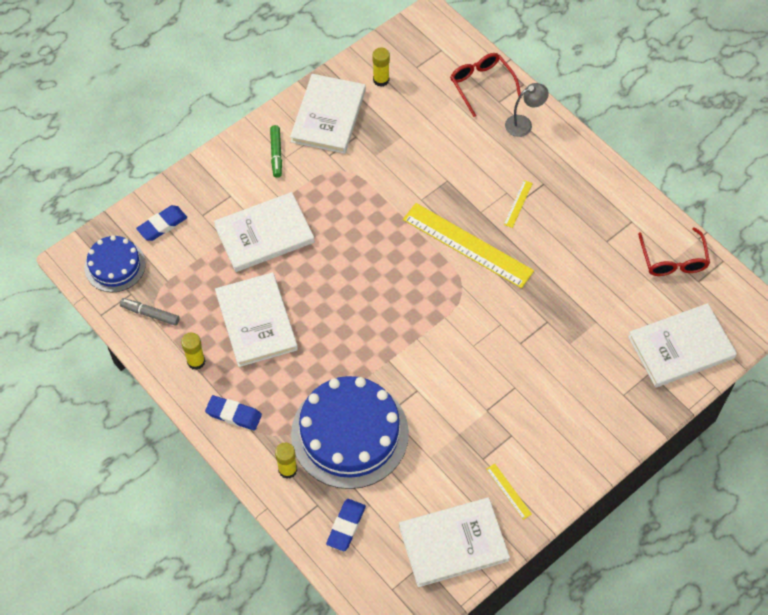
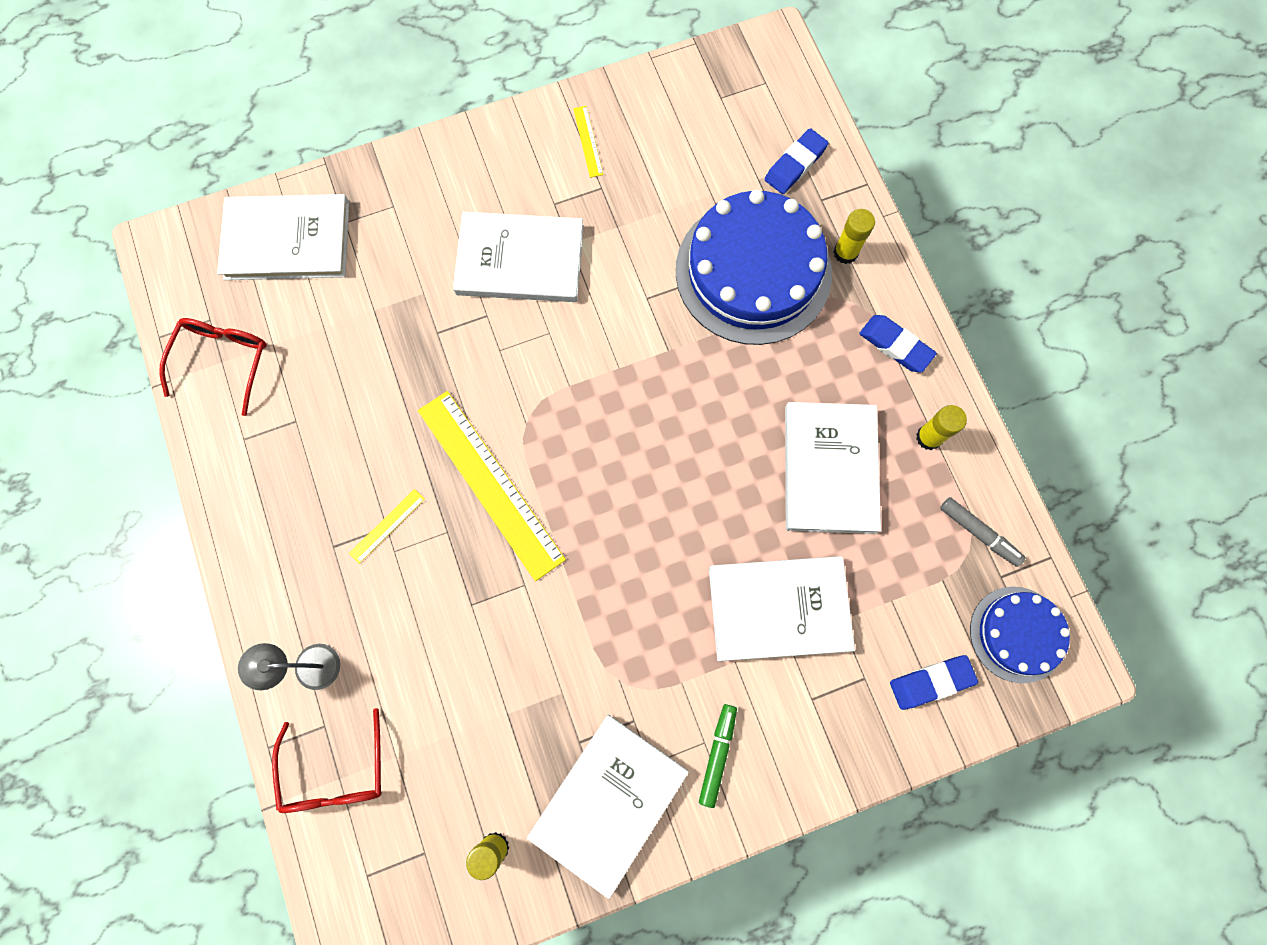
camera: 160 degrees left, 15 degrees up
(453, 543) = (677, 106): white book -> white book (520, 260)

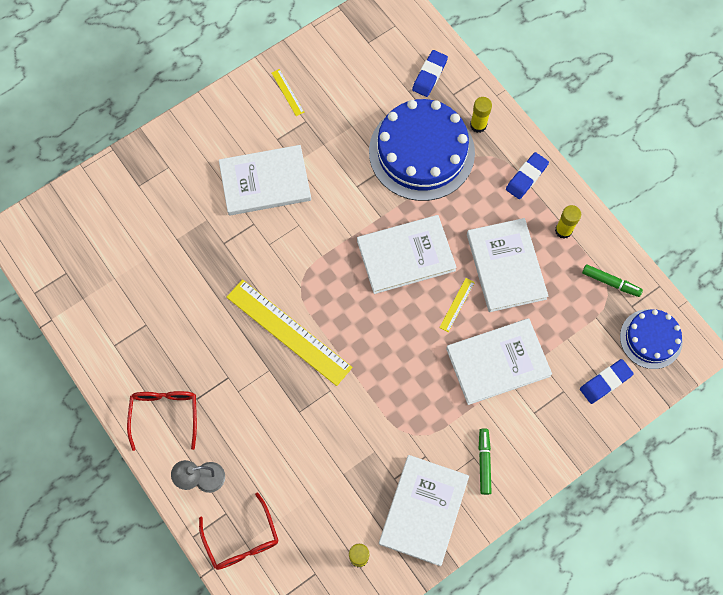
camera: 15 degrees left, 5 degrees down
(223, 360) = (84, 297): red glasses -> red glasses (165, 414)
(287, 240) = (103, 207): white book -> white book (406, 256)
(387, 526) = (228, 376): yellow ruler -> yellow ruler (457, 304)
(895, 345) = (526, 177): blue eraser -> blue eraser turned 75 degrees counterclockwise
(979, 533) = (610, 282): grey marker -> green marker

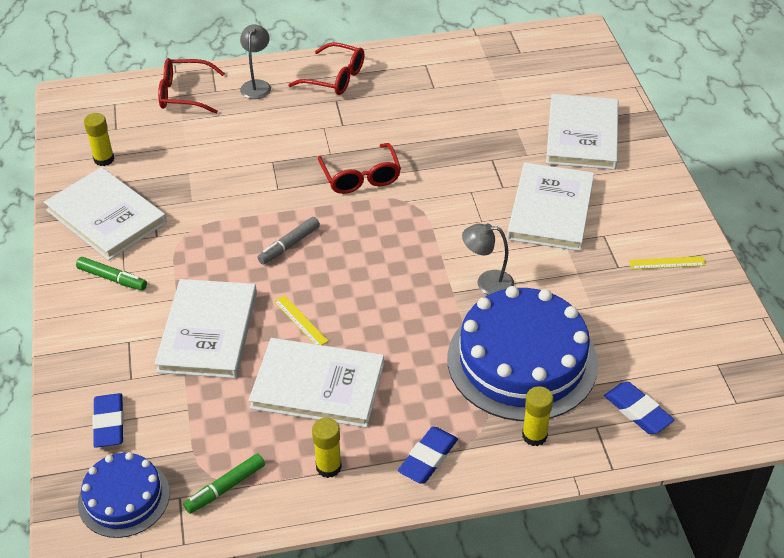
camera: 115 degrees right, 25 degrees down
(288, 332) = (361, 177): yellow ruler -> red glasses
(361, 198) = (487, 283): none -> grey lamp
(388, 349) = (289, 245): none -> grey marker
(406, 256) = (389, 297): white book -> white book (582, 135)
(526, 177) = (428, 458): blue eraser -> blue eraser turned 60 degrees clockwise

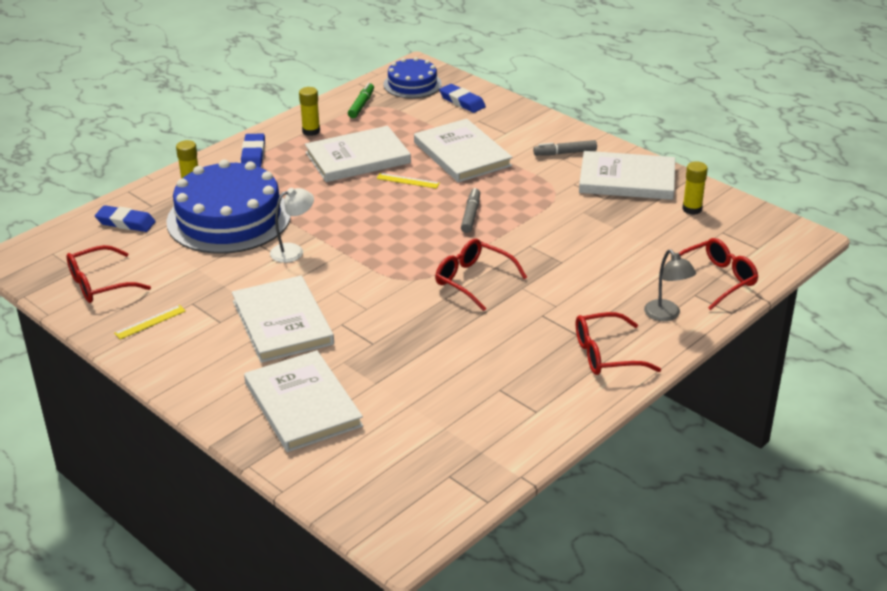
camera: 145 degrees right, 10 degrees down
(112, 278) = (565, 153): green marker -> grey marker
(487, 283) = (293, 251): grey lamp -> white lamp
(699, 331) = (99, 284): none -> red glasses

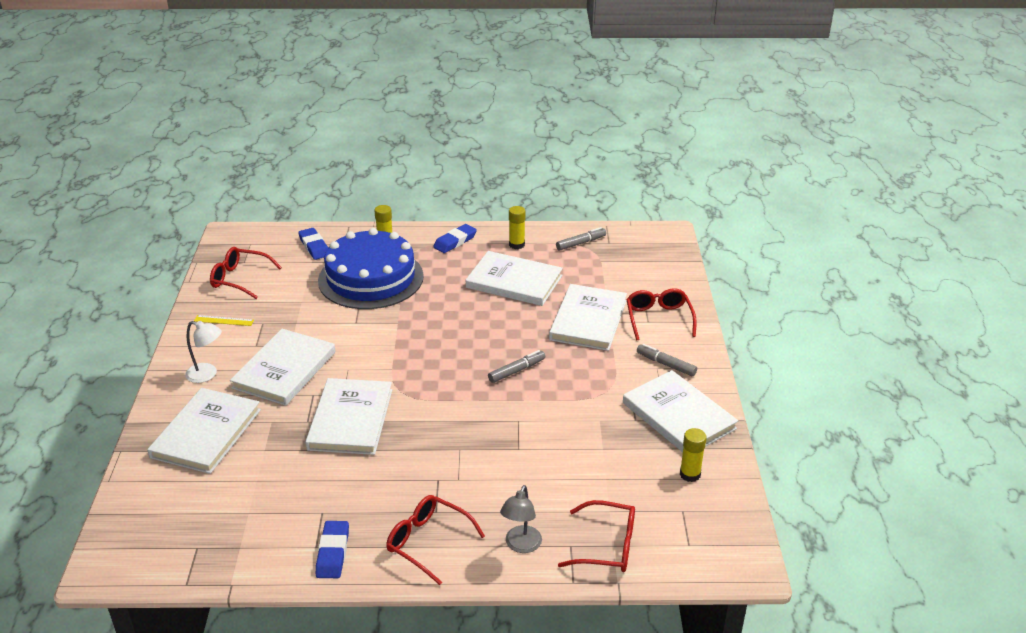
camera: 45 degrees right, 0 degrees up
(293, 251) = (368, 325): white lamp -> white lamp (207, 374)
(361, 105) = (581, 243): green marker -> grey marker
(405, 320) = (351, 419): none -> white book
(408, 181) = (518, 318): yellow ruler -> none
(412, 84) = (642, 246): blue cake -> none
(462, 102) = (656, 279): blue eraser -> blue eraser (333, 553)
(473, 280) = (437, 420): red glasses -> red glasses (658, 318)

